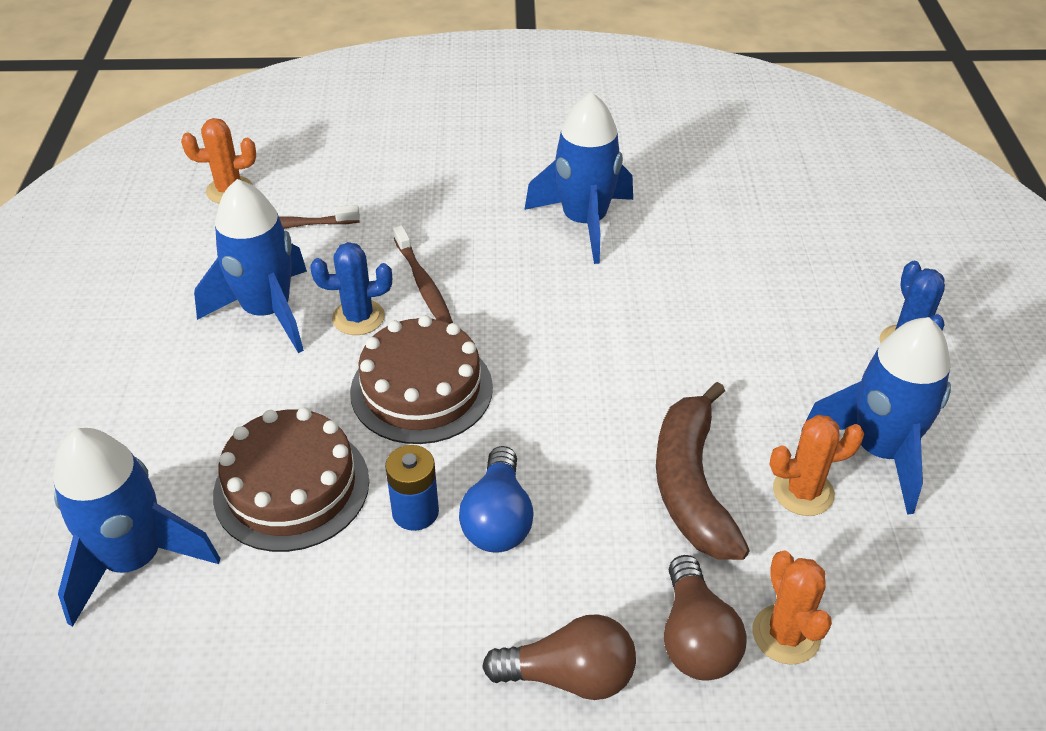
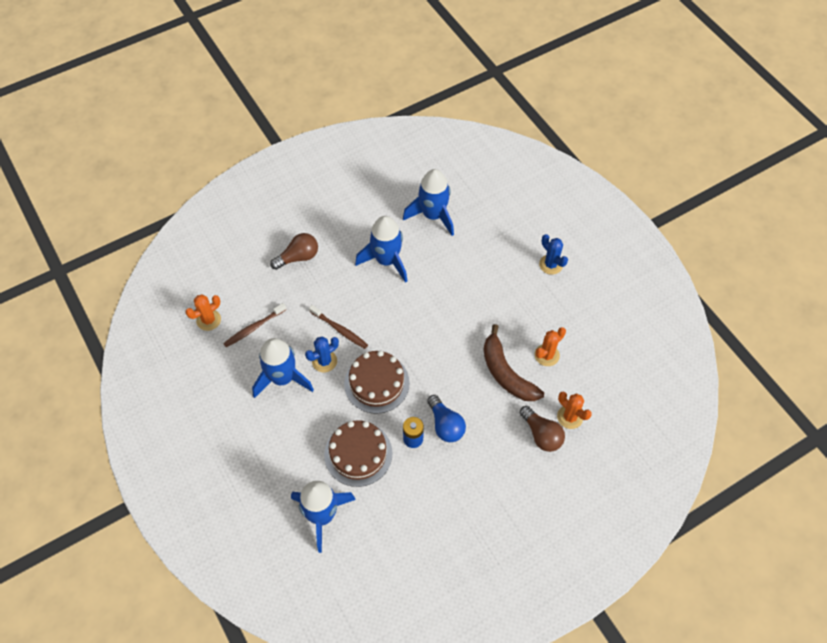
camera: 30 degrees left, 15 degrees up
(569, 676) = (508, 471): brown light bulb -> brown light bulb (298, 257)
(879, 451) = (564, 322): blue rocket -> blue rocket (433, 215)

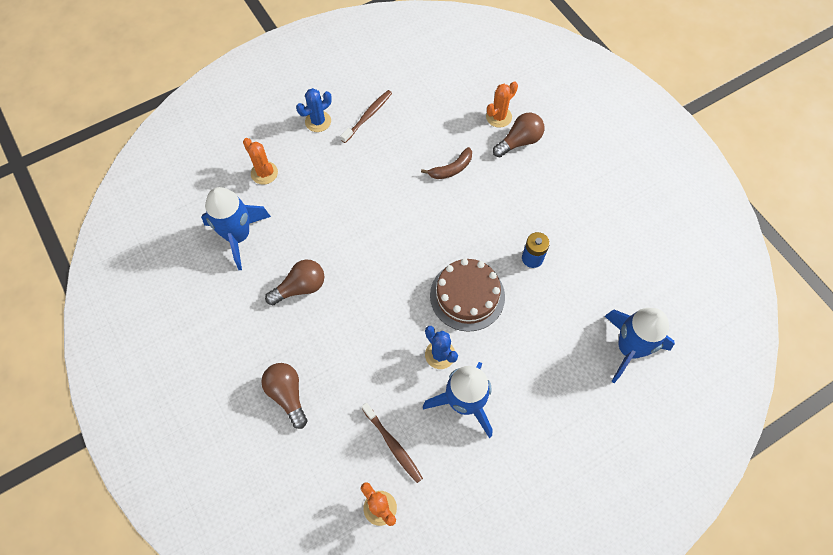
camera: 90 degrees left, 5 degrees up
(339, 329) = (396, 339): brown toothbrush -> brown toothbrush (368, 116)
(358, 454) = (554, 313): brown cake -> none
(386, 260) = (300, 287): blue rocket -> brown light bulb
(445, 425) = (514, 227): blue light bulb -> none
(506, 373) = (451, 169): brown banana -> brown banana, size x0.58
(546, 355) = (429, 132): orange cactus -> orange cactus (264, 173)

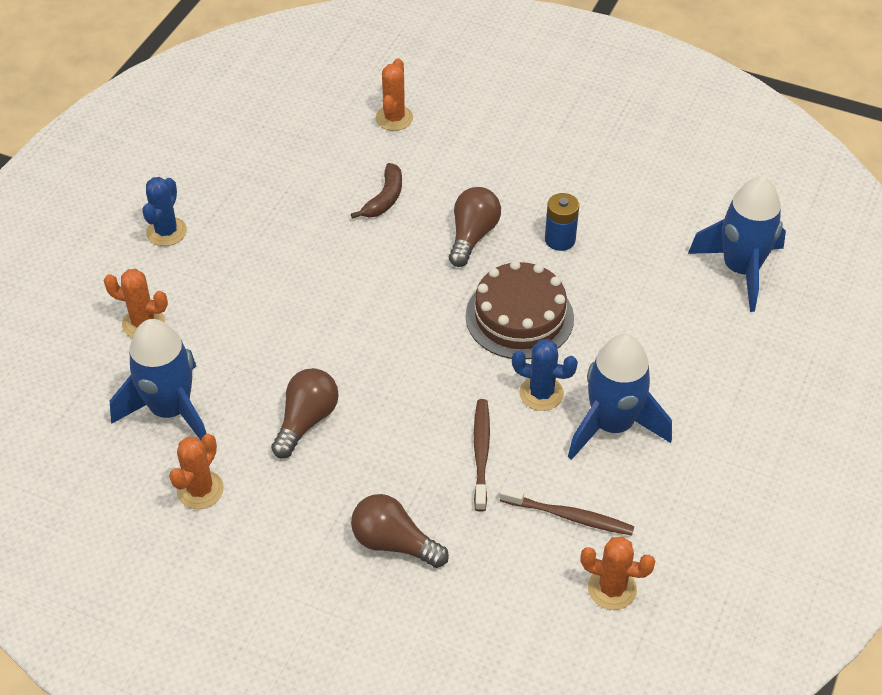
camera: 35 degrees left, 15 degrees down
(217, 294) = (200, 490): none -> orange cactus
(368, 116) = (228, 195): brown toothbrush -> brown toothbrush (481, 453)
(519, 141) = (441, 131): brown light bulb -> brown light bulb (472, 235)

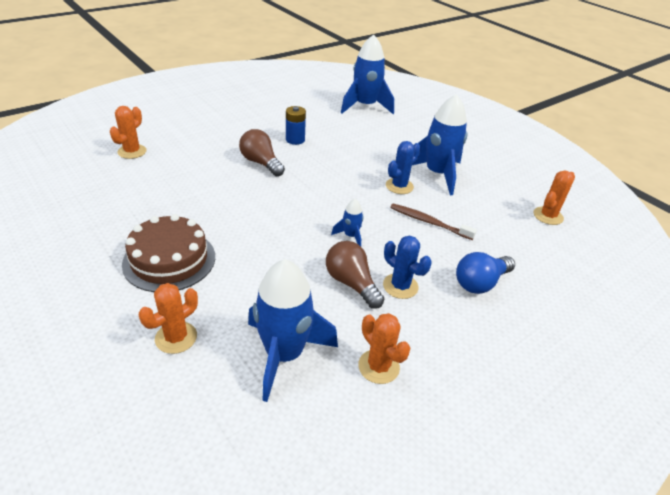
camera: 65 degrees left, 10 degrees down
(166, 232) = (94, 287): blue cactus -> blue cactus (400, 286)
(384, 198) = (193, 180): brown banana -> none
(390, 386) = (350, 236): none -> blue rocket
(394, 118) = (132, 152): orange cactus -> orange cactus turned 75 degrees clockwise
(394, 543) = (480, 283): brown light bulb -> blue light bulb
(519, 317) = (338, 172): brown cake -> brown cake (169, 260)
(569, 516) = (492, 210): brown toothbrush -> none

